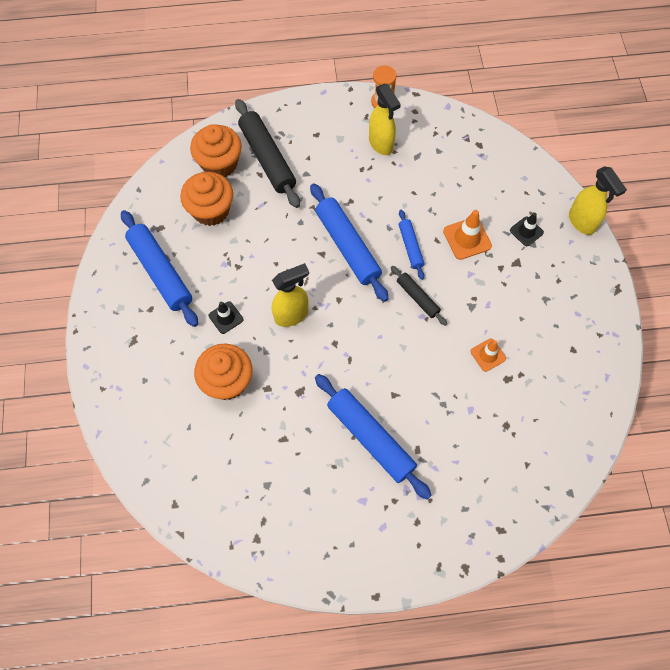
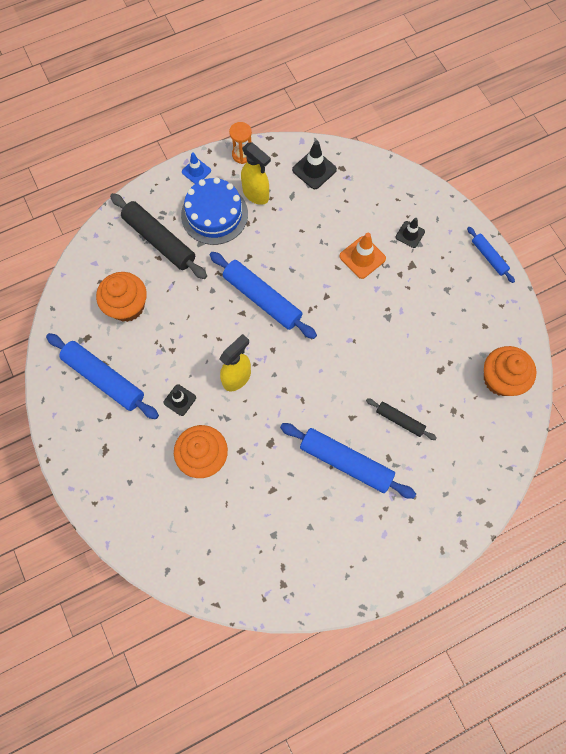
camera: 20 degrees left, 5 degrees up
(220, 163) = (118, 259): orange cupcake -> orange cupcake (501, 379)
(330, 104) = (196, 171): none -> blue traffic cone
(331, 150) = (214, 214): none -> blue cake
(410, 247) = (317, 281): blue rolling pin -> blue rolling pin (488, 257)
(417, 298) = (340, 325): black rolling pin -> black rolling pin (399, 420)
(450, 138) = (314, 170): none -> black traffic cone
(488, 355) = (417, 355): orange traffic cone -> none
(582, 222) = (453, 211): yellow spray bottle -> none

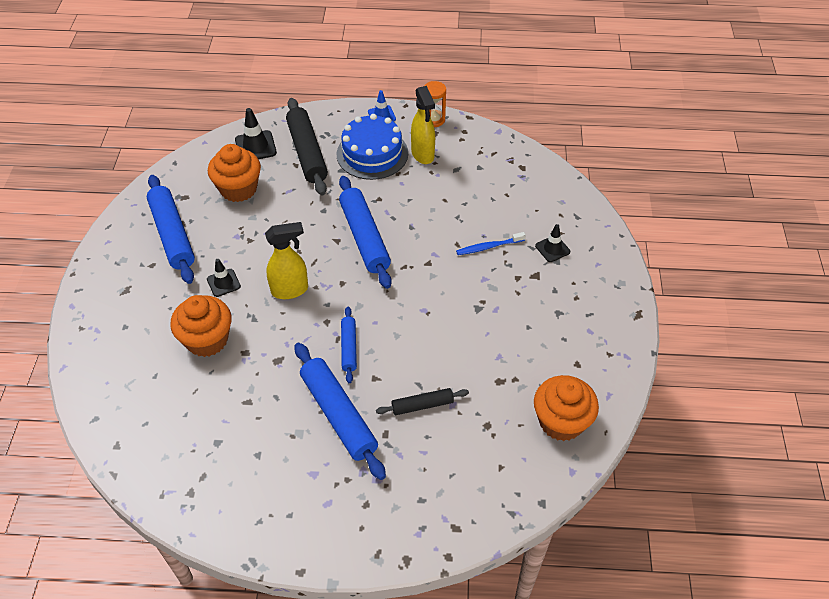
camera: 30 degrees right, 20 degrees down
(314, 170) = (493, 158): black traffic cone -> black traffic cone (255, 146)
(362, 257) = (489, 247): orange traffic cone -> blue toothbrush
(399, 420) = (422, 405): black rolling pin -> black rolling pin turned 75 degrees counterclockwise
(488, 257) = (625, 304): blue rolling pin -> blue rolling pin (348, 348)

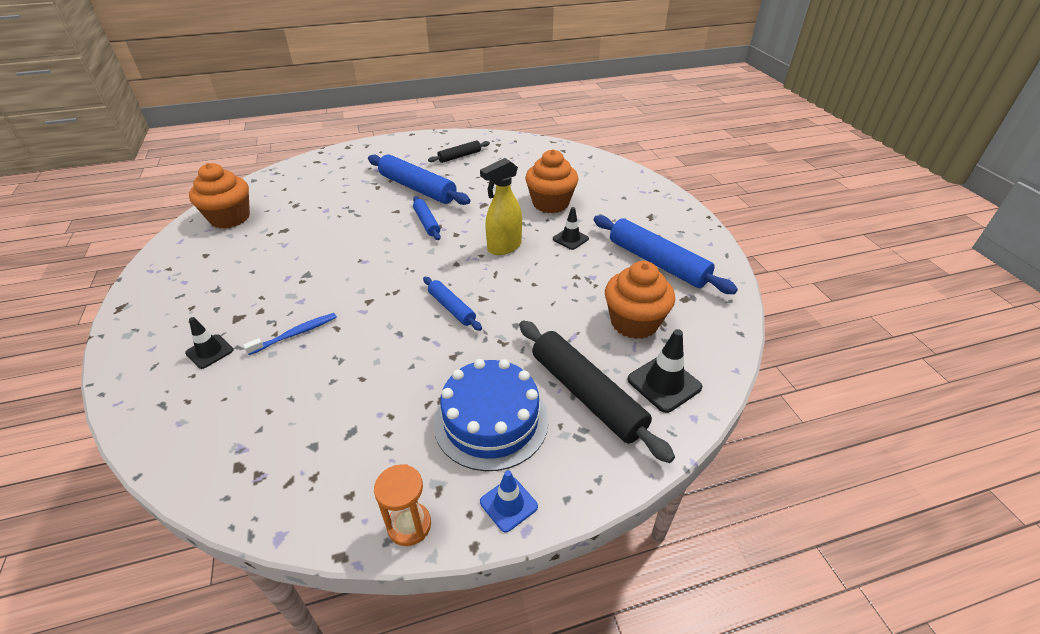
camera: 160 degrees right, 10 degrees down
(364, 237) = (452, 308): blue rolling pin -> blue rolling pin, size x0.54
(422, 405) = (351, 204): black rolling pin -> black rolling pin (459, 156)
(423, 154) = (410, 442): yellow spray bottle -> none

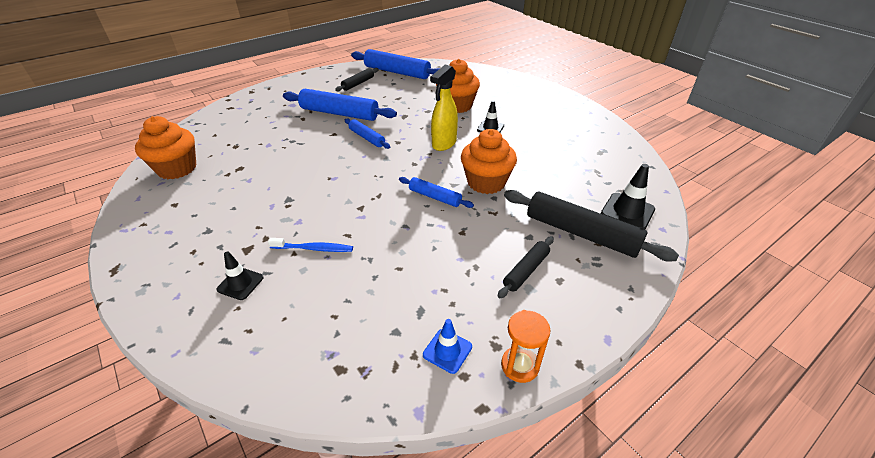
camera: 20 degrees left, 0 degrees up
(295, 334) = (313, 249): blue toothbrush -> blue toothbrush turned 60 degrees clockwise
(491, 420) = (526, 270): blue cake -> black rolling pin
(508, 504) = (582, 325): blue traffic cone -> blue traffic cone (447, 351)
(634, 322) = (578, 176): orange cupcake -> orange cupcake (486, 182)
(657, 262) = (564, 132): blue rolling pin -> blue rolling pin (397, 72)

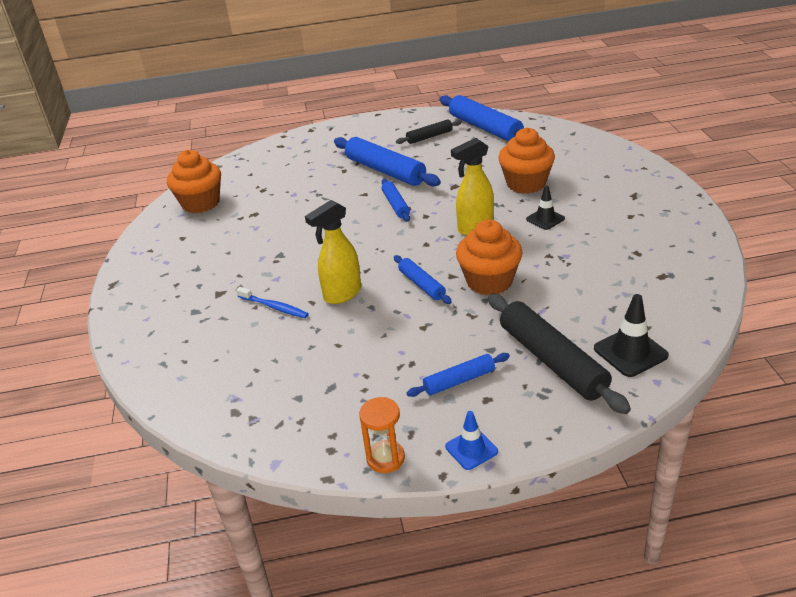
camera: 30 degrees right, 5 degrees down
(240, 283) = (198, 321): black traffic cone -> none
(371, 221) = (342, 294): none -> yellow spray bottle
(447, 351) = (331, 426): blue traffic cone -> blue traffic cone (471, 449)
(526, 270) = (459, 380): black rolling pin -> blue rolling pin

